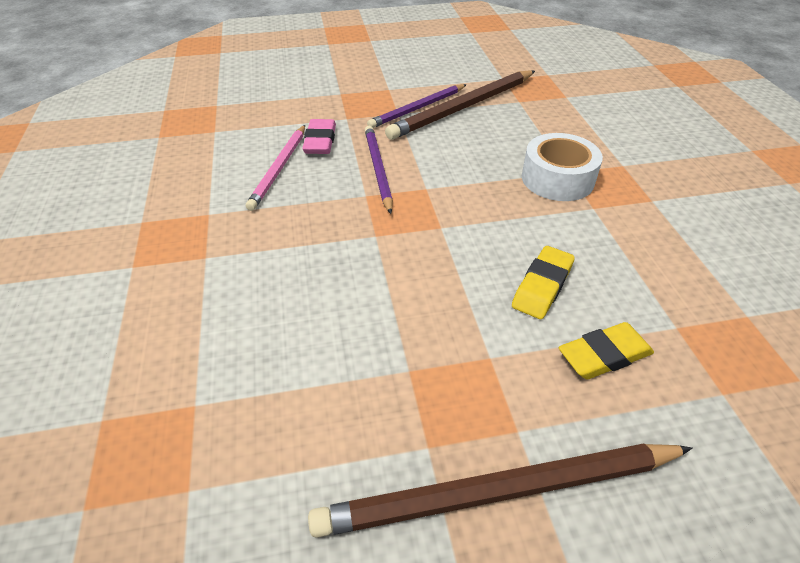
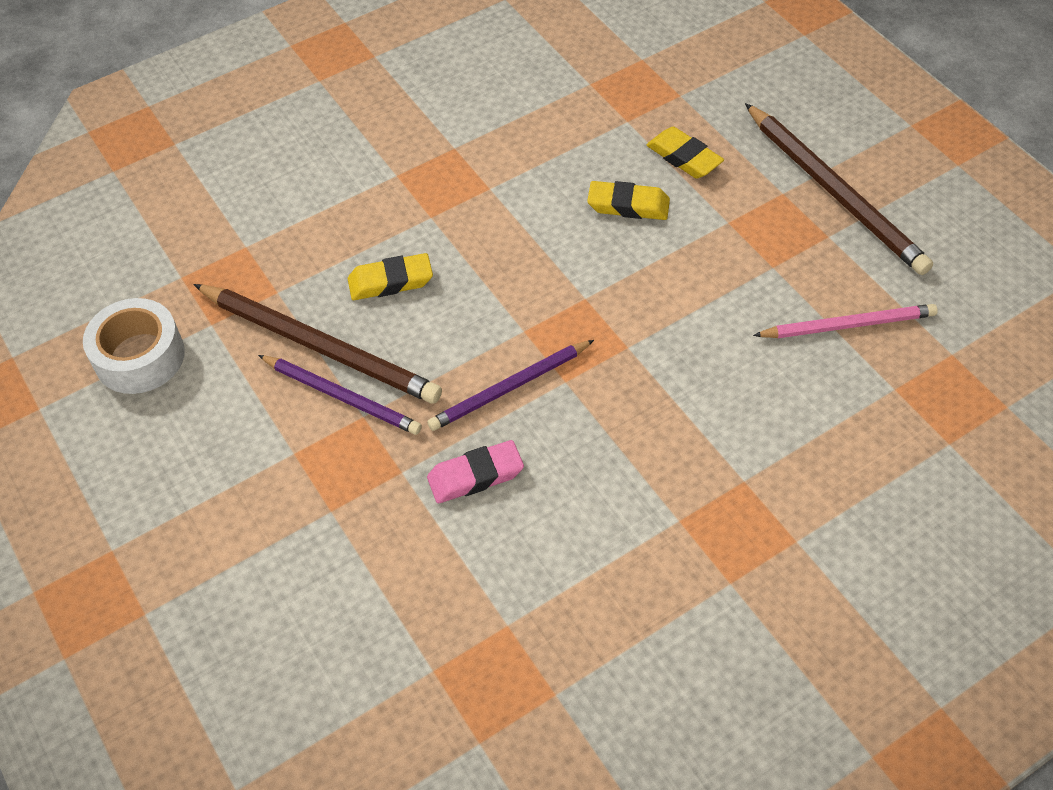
camera: 110 degrees left, 10 degrees up
(279, 168) = (557, 492): pink pencil -> pink pencil (847, 325)
(507, 142) = (390, 281): none -> yellow eraser
(557, 179) = (450, 223): white tape -> white tape (139, 356)

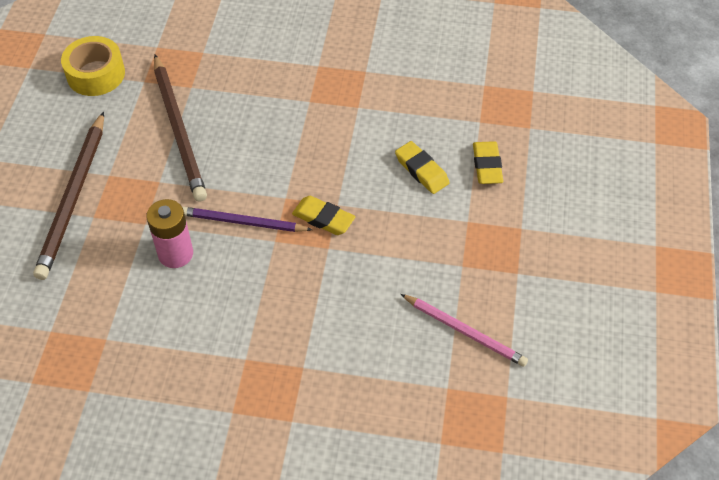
camera: 40 degrees right, 0 degrees up
(139, 356) = (96, 74): white tape -> yellow tape
(341, 396) = (160, 163): purple pencil -> none
(390, 281) = (250, 121): yellow eraser -> yellow eraser (323, 218)
(475, 476) = (175, 254): pink eraser -> pink battery
(834, 191) = (553, 250): brown pencil -> brown pencil (74, 197)

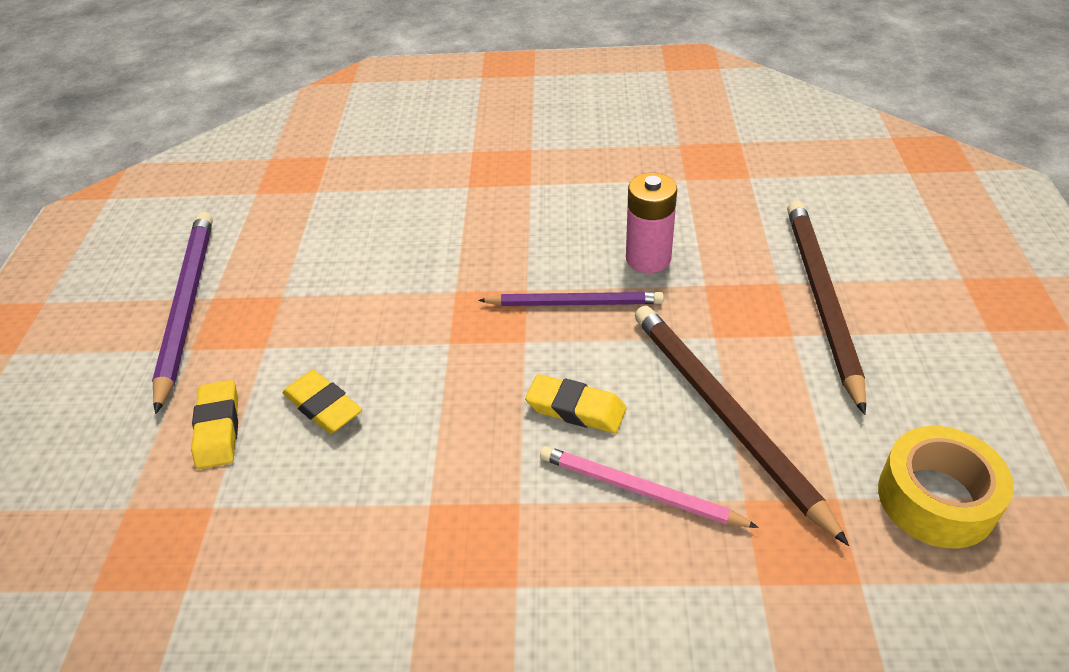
camera: 175 degrees right, 10 degrees down
(323, 218) = (466, 322): yellow eraser -> yellow eraser (576, 409)
(464, 331) = (290, 235): pink pencil -> pink pencil (640, 491)
(536, 267) = (186, 306): none -> purple pencil

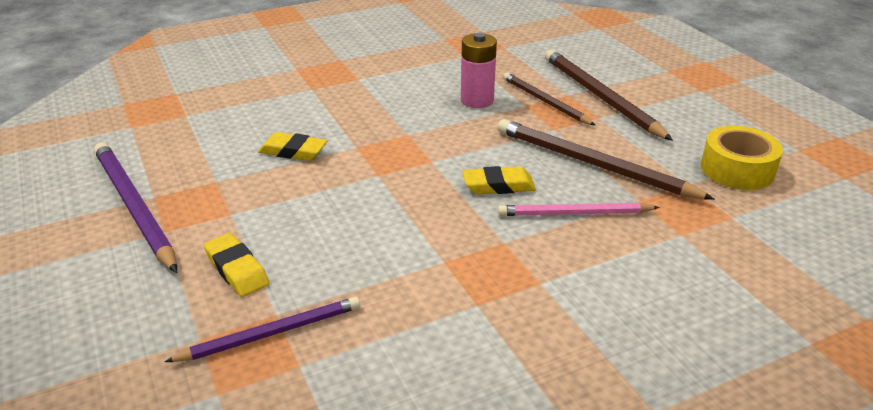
camera: 30 degrees left, 10 degrees down
(323, 406) = (313, 233): yellow eraser -> yellow eraser (293, 151)
(574, 303) = (448, 133): purple pencil -> purple pencil (270, 333)
(736, 286) = (545, 102): none -> brown pencil

